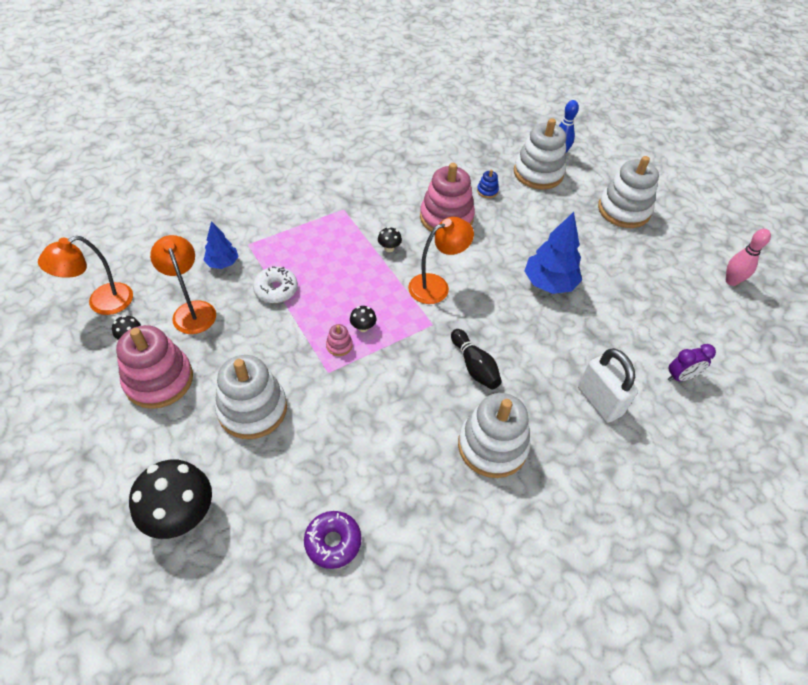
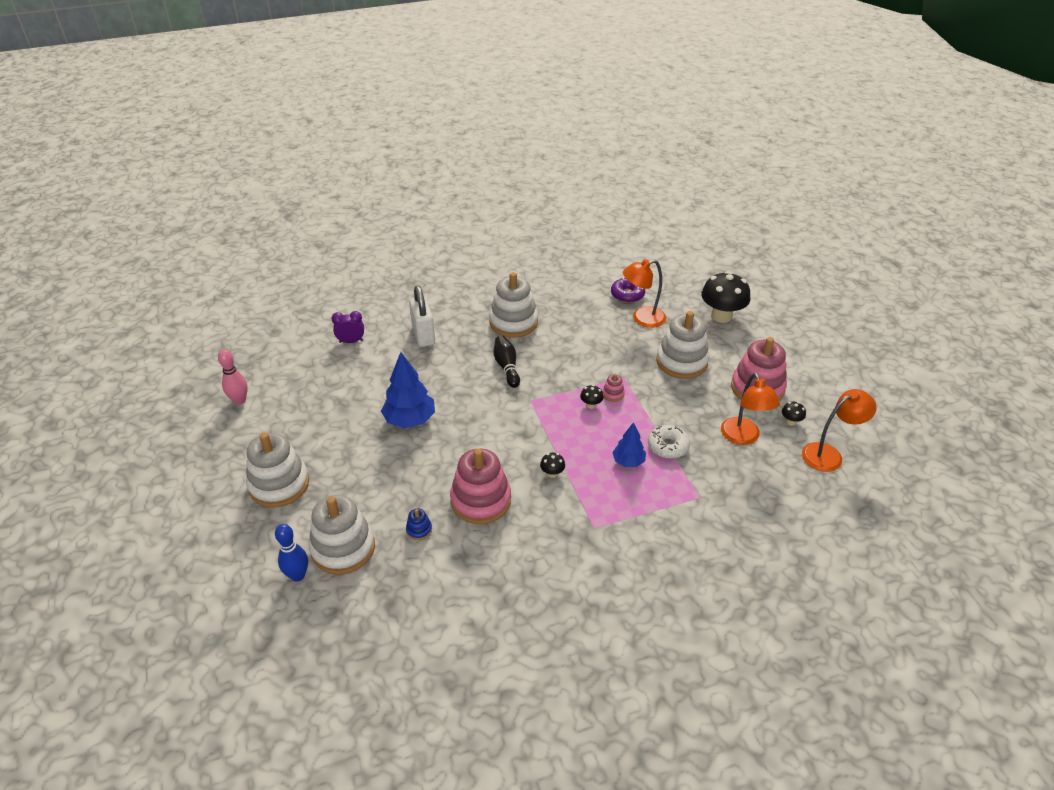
camera: 165 degrees left, 10 degrees down
(222, 263) = (723, 479): blue tree -> blue tree (628, 461)
(436, 286) = (516, 431): orange lamp -> orange lamp (642, 318)

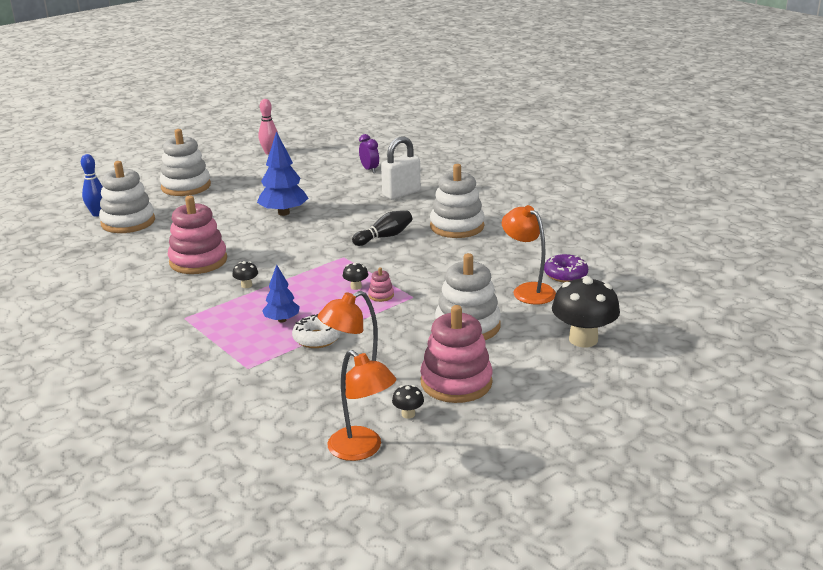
camera: 70 degrees right, 15 degrees down
(419, 530) = (155, 244): blue stacking toy -> none

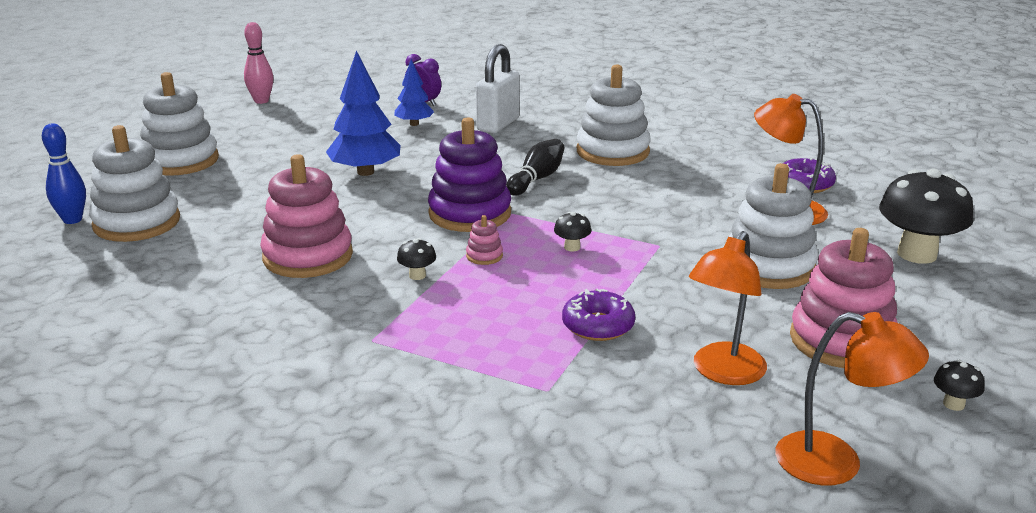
camera: 25 degrees left, 0 degrees up
(282, 320) = (521, 312): blue tree -> blue tree (414, 124)
(317, 252) = (470, 213): none -> purple stacking toy
(317, 338) = (598, 325): white donut -> purple donut
(381, 295) = (617, 251): pink stacking toy -> pink stacking toy (484, 256)
(408, 414) = (834, 397): black mushroom -> black mushroom (953, 404)

